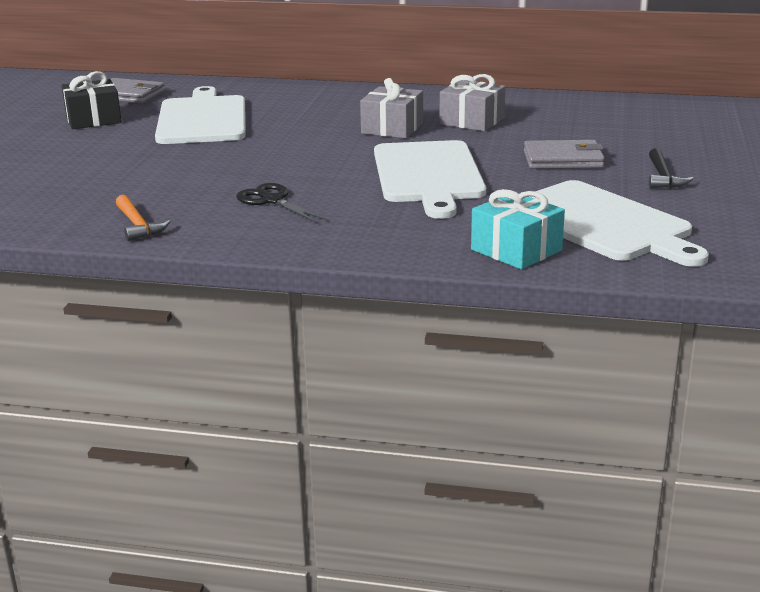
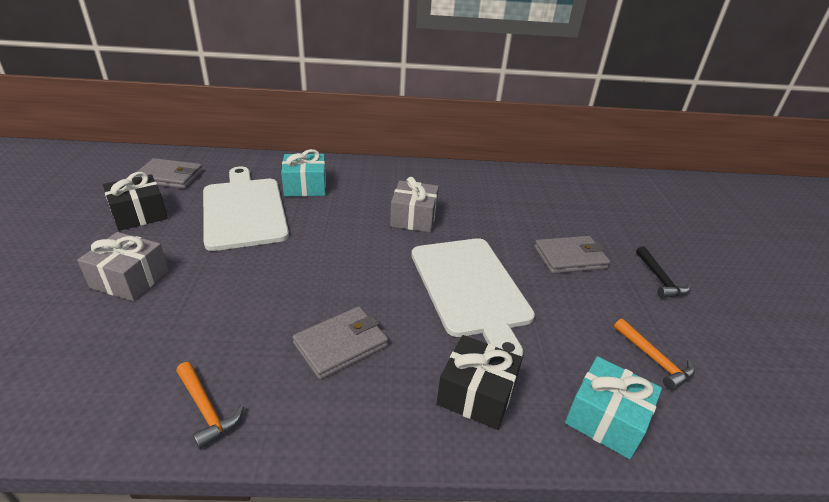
camera: 15 degrees left, 10 degrees up
(272, 200) = (341, 345): black scissors -> grey wallet
(276, 104) = (305, 186): none -> turquoise gift
(392, 231) = (476, 394): none -> black gift
(472, 121) = (474, 205): grey gift -> grey gift (130, 279)
(602, 223) = (654, 359): white cutting board -> orange hammer

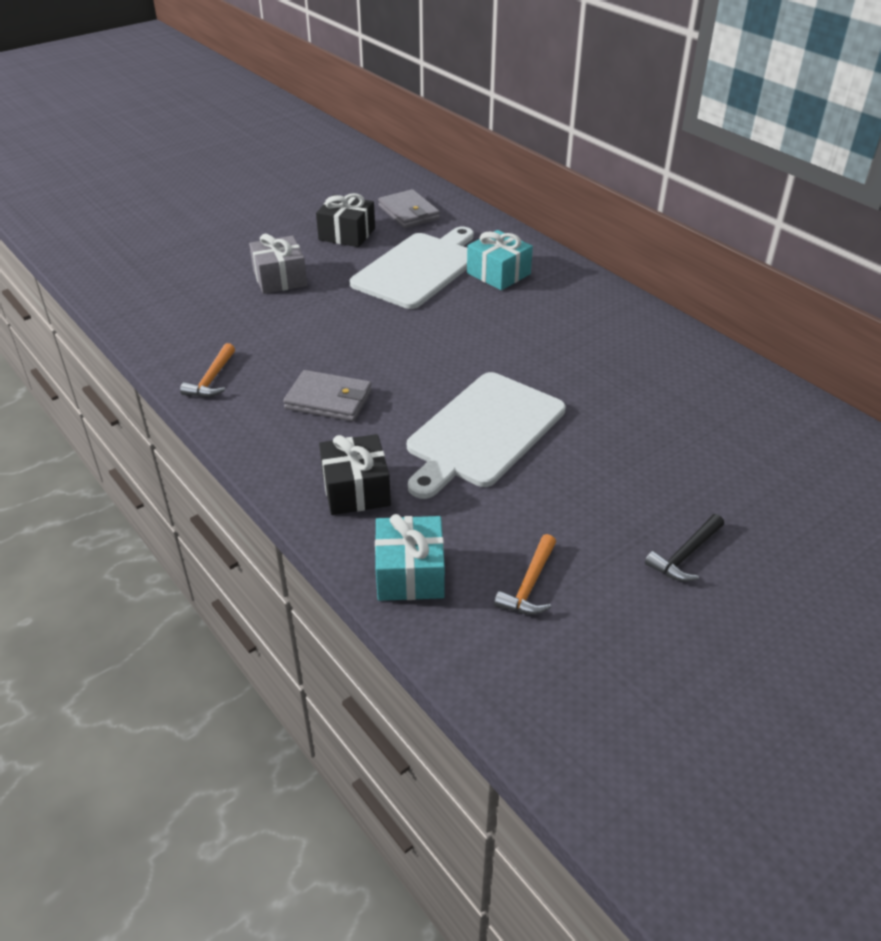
camera: 55 degrees right, 5 degrees up
(413, 218) = (543, 352): grey gift -> none
(570, 258) = (627, 475): grey wallet -> none

